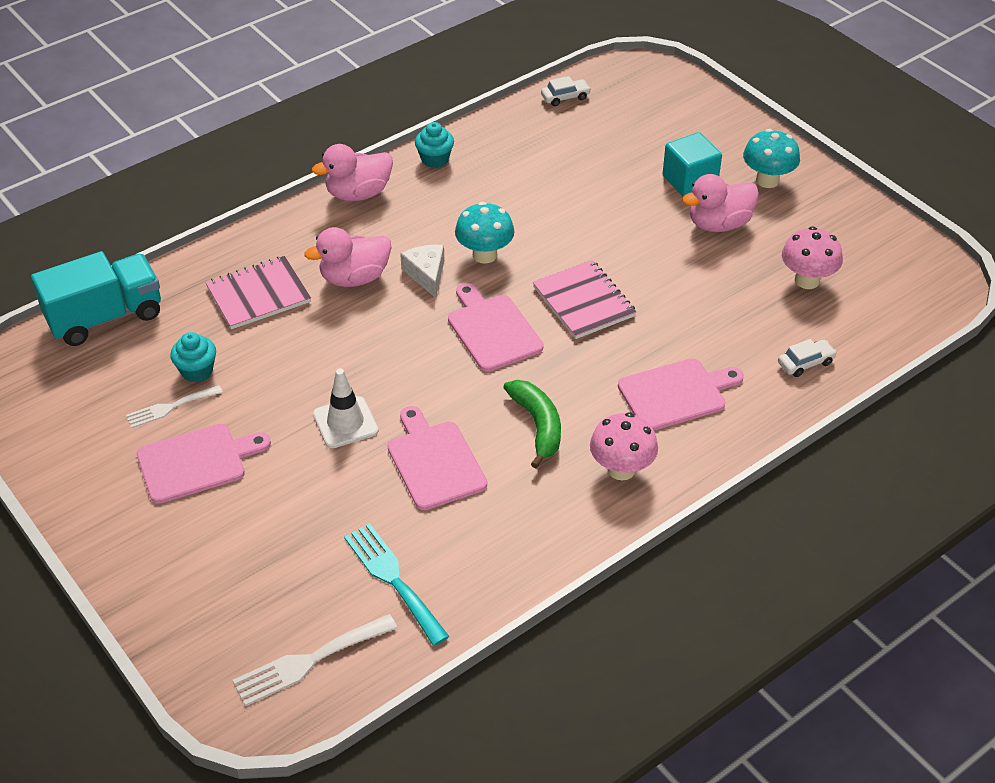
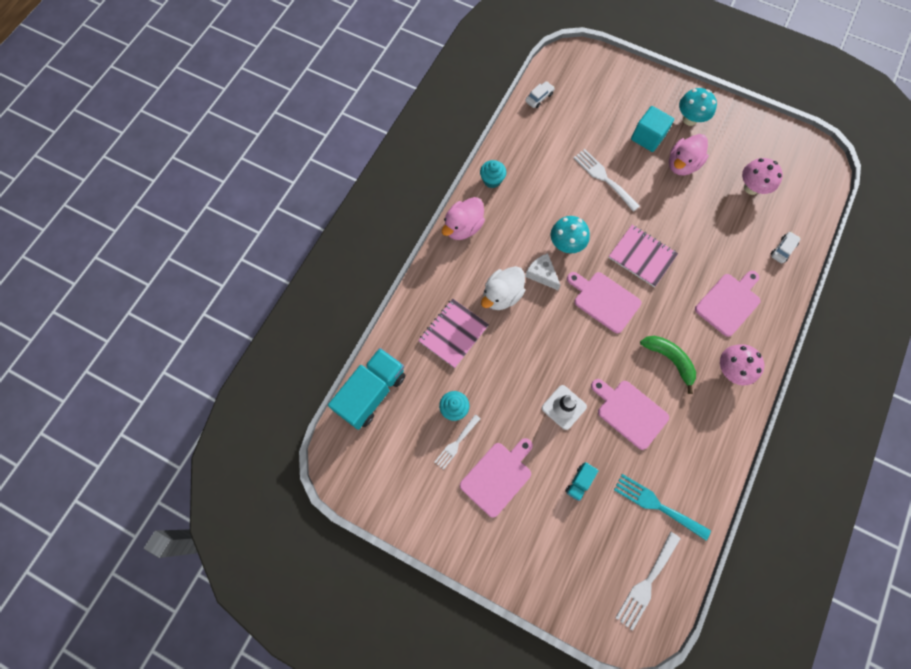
camera: 25 degrees left, 25 degrees up
(302, 511) = (579, 482): none -> turquoise truck
(354, 278) = (502, 295): pink duck -> white duck
(592, 203) = (603, 178): none -> white fork

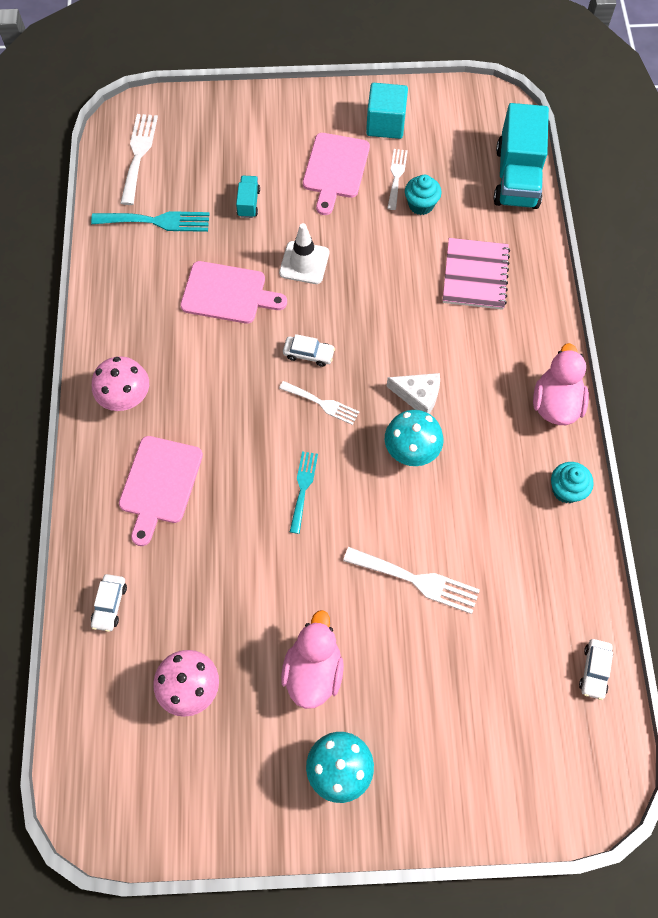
camera: 150 degrees right, 5 degrees down
(502, 295) = (449, 345): white duck -> none
(596, 337) = (308, 354): none -> white car
(604, 300) = (322, 403): pink cutting board -> white fork
(642, 256) = (303, 488): pink notebook -> turquoise fork
(648, 137) = (389, 692): turquoise cube -> turquoise cube (385, 124)
(669, 359) = (207, 373): green banana -> none

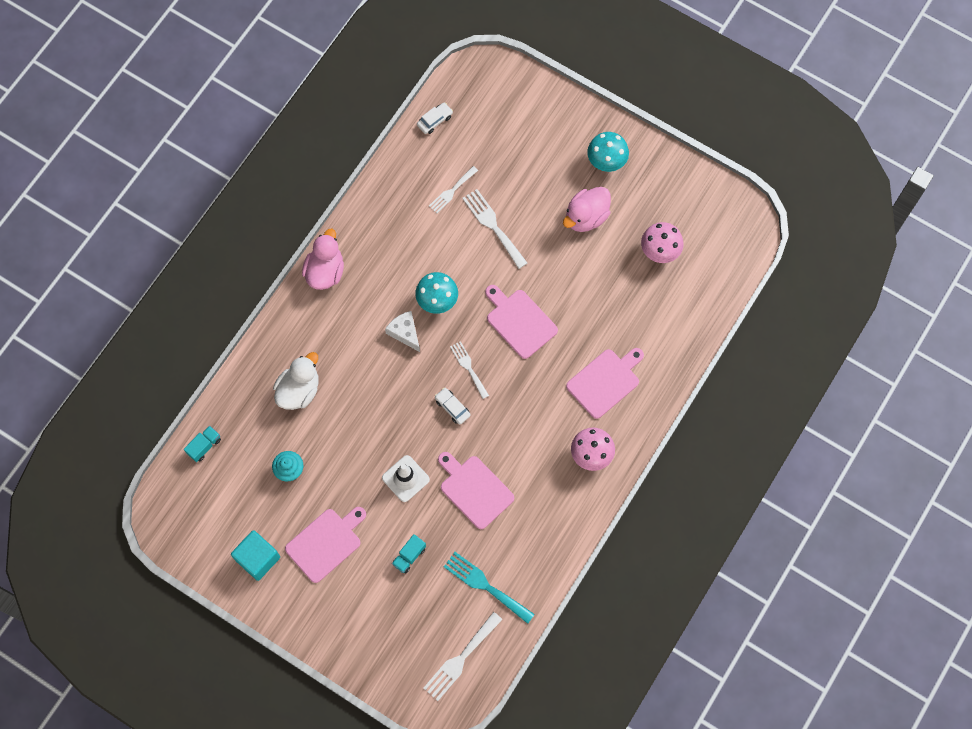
camera: 145 degrees left, 5 degrees up
(110, 604) = (678, 327): white car -> none
(303, 488) = (519, 321): turquoise fork -> pink cutting board
(396, 176) = (287, 506): white fork -> white fork (452, 191)
(475, 275) = (299, 390): pink notebook -> white duck
(517, 177) = (204, 446): turquoise truck -> turquoise truck, size x0.45
(555, 403) = (325, 271): pink duck -> pink duck turned 150 degrees clockwise
(566, 490) = (365, 218): turquoise cupcake -> none

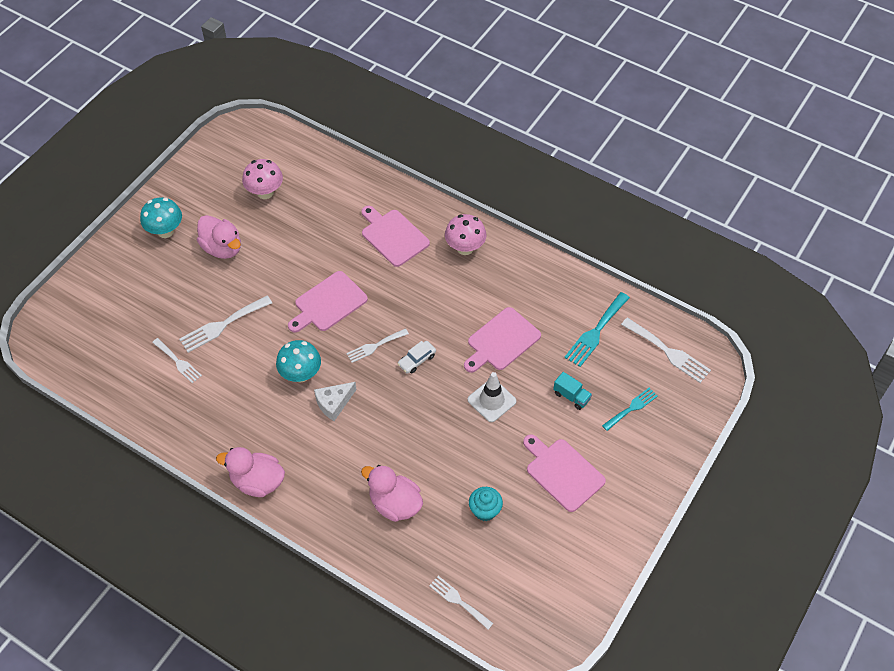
camera: 90 degrees left, 15 degrees down
(204, 446) = (458, 601): turquoise truck -> white fork
(258, 558) = (583, 538): turquoise cube -> none
(299, 390) = (395, 504): white duck -> pink duck
(394, 615) = (631, 408): none -> turquoise fork
(435, 120) = (92, 378): white car -> none

